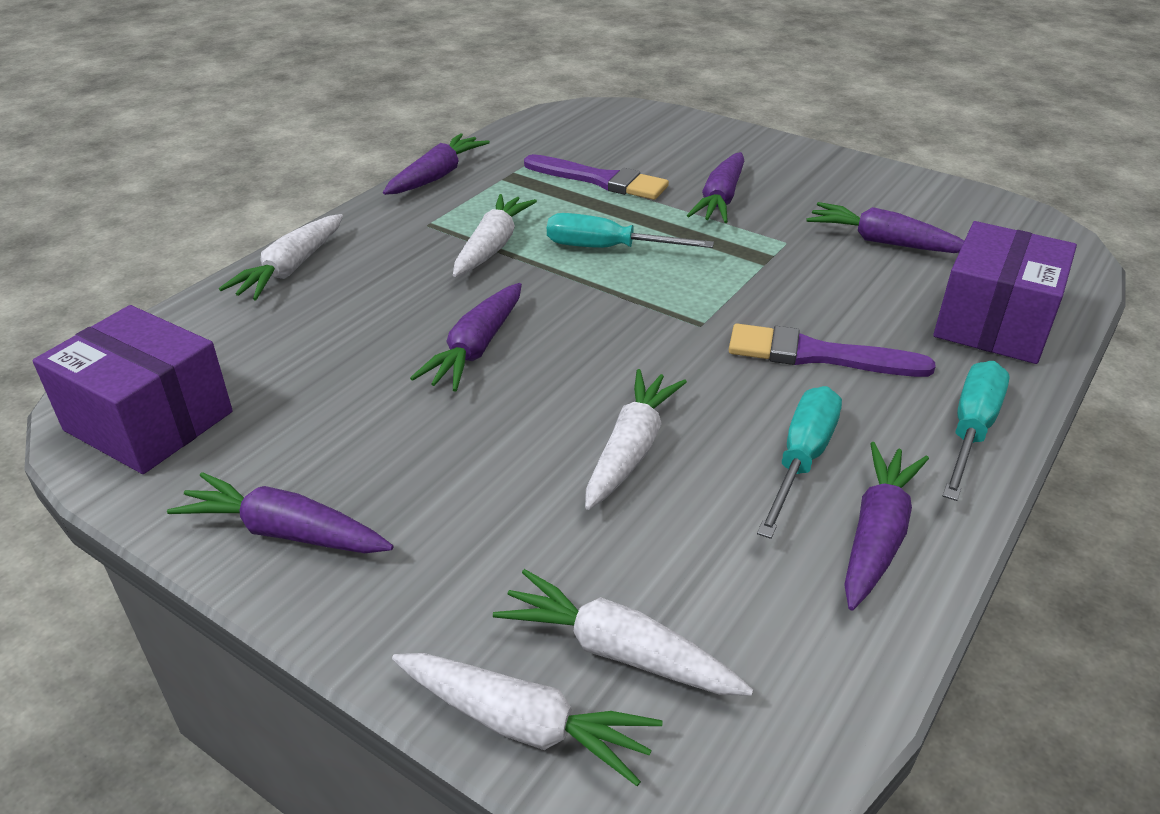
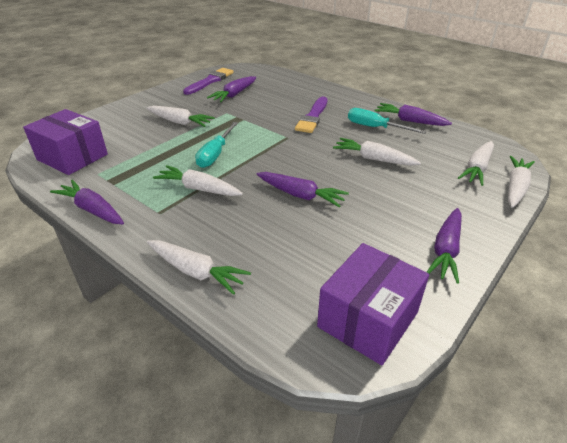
camera: 85 degrees left, 0 degrees up
(600, 180) = (138, 152): purple brush -> purple brush (210, 81)
(720, 199) = (179, 122): purple carrot -> white carrot
(971, 430) = (356, 100): turquoise screwdriver -> none
(993, 323) = (296, 86): purple box -> purple box (72, 157)

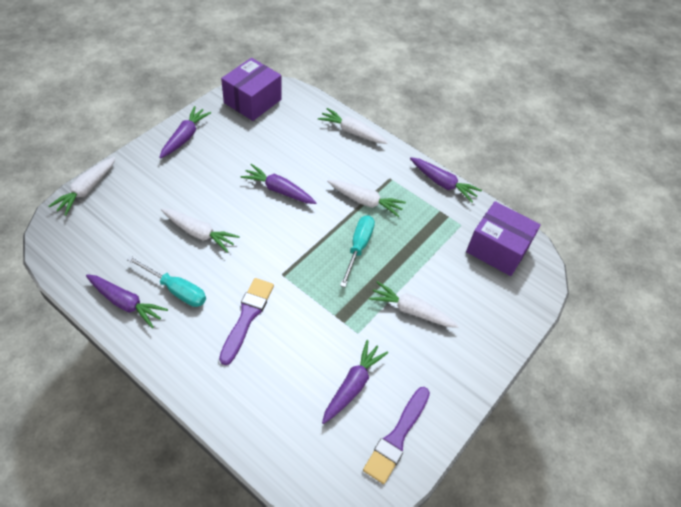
camera: 175 degrees right, 15 degrees up
(477, 168) = (103, 215): white carrot -> none

